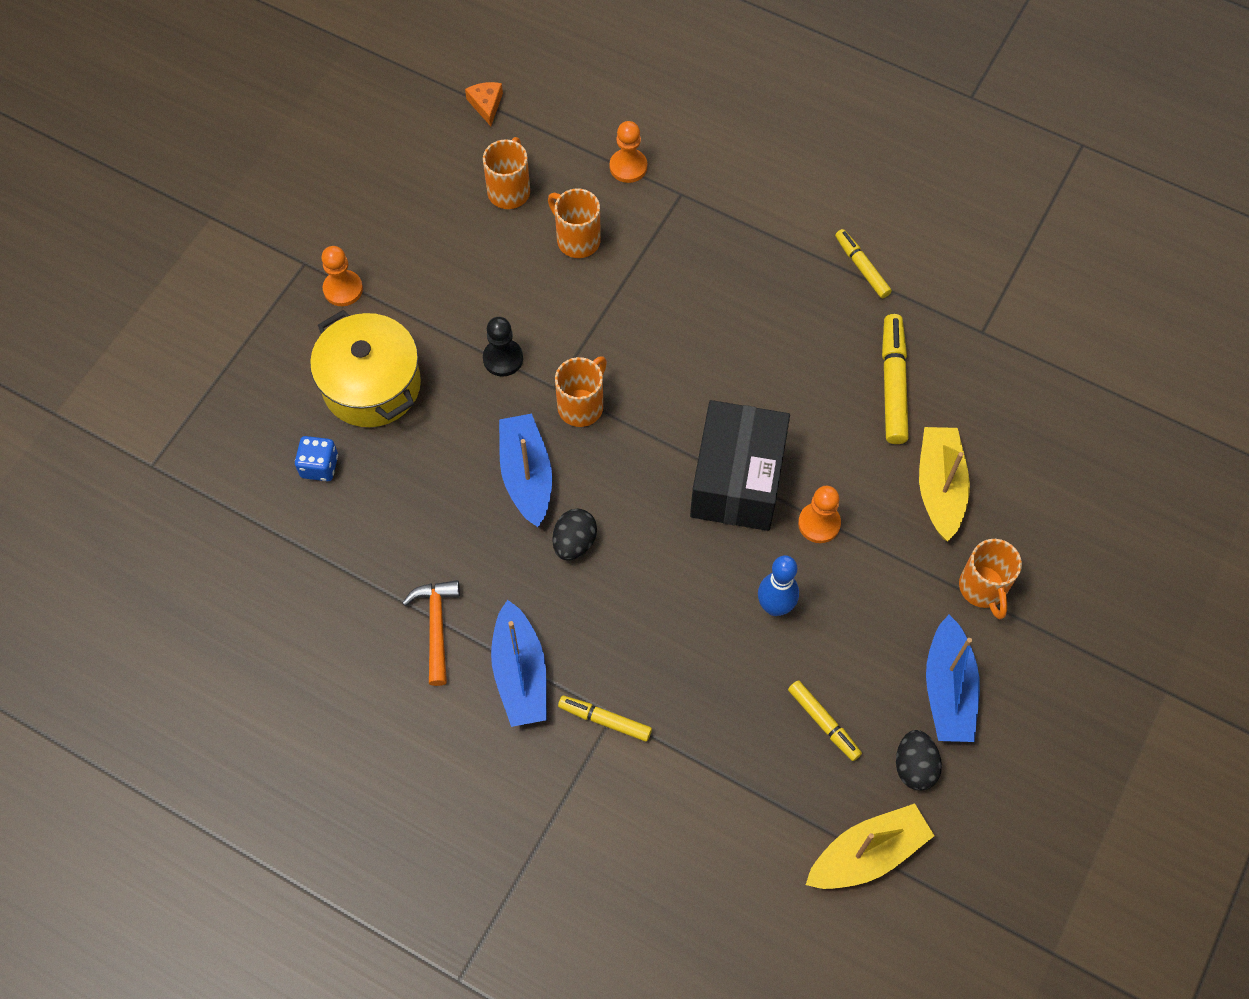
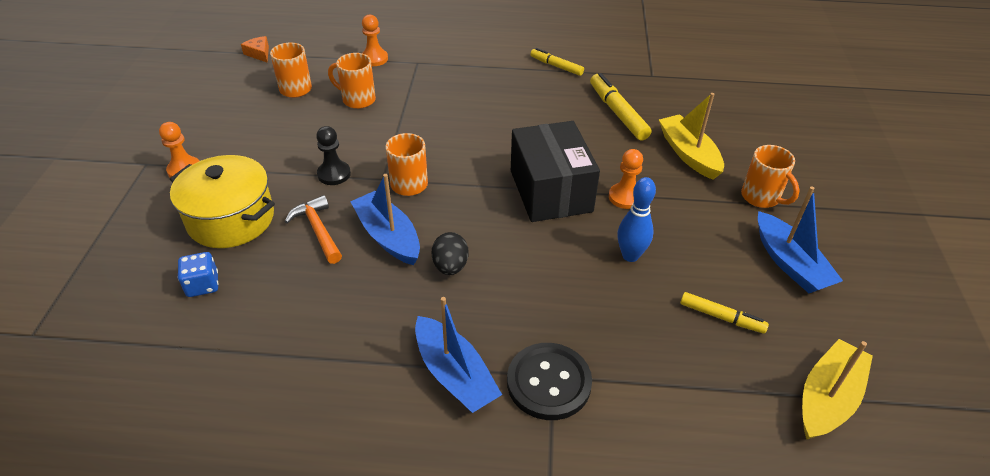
camera: 25 degrees left, 20 degrees down
(436, 626) = (360, 366): orange hammer -> orange hammer (318, 230)
(605, 720) = (548, 382): yellow marker -> black button
(914, 766) = (809, 321): black egg -> none

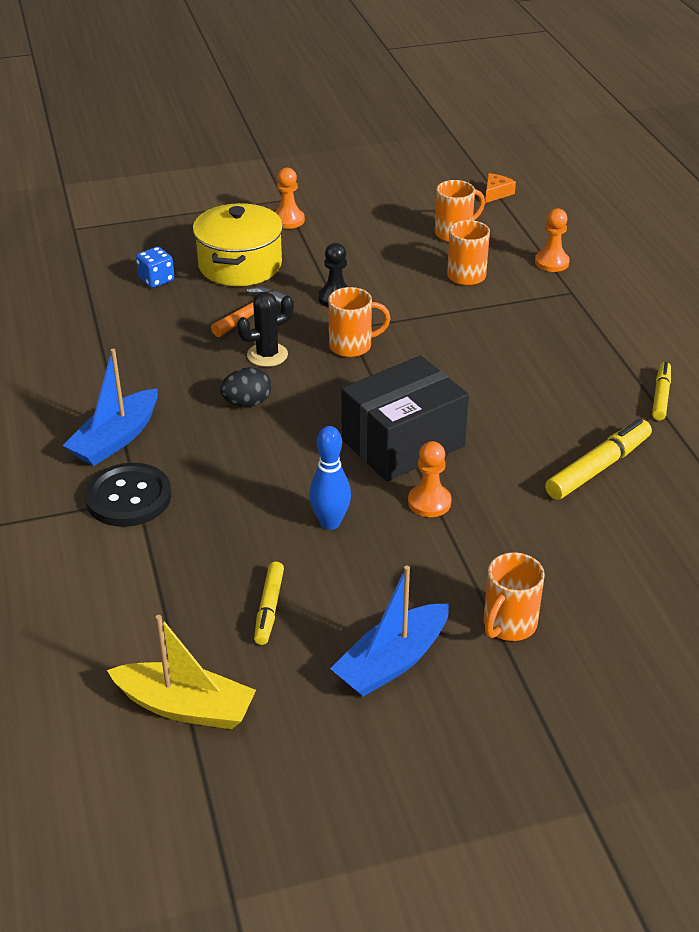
camera: 70 degrees right, 5 degrees down
(388, 236) = (267, 355): blue boat -> black cactus
(688, 154) = (555, 545): yellow boat -> none

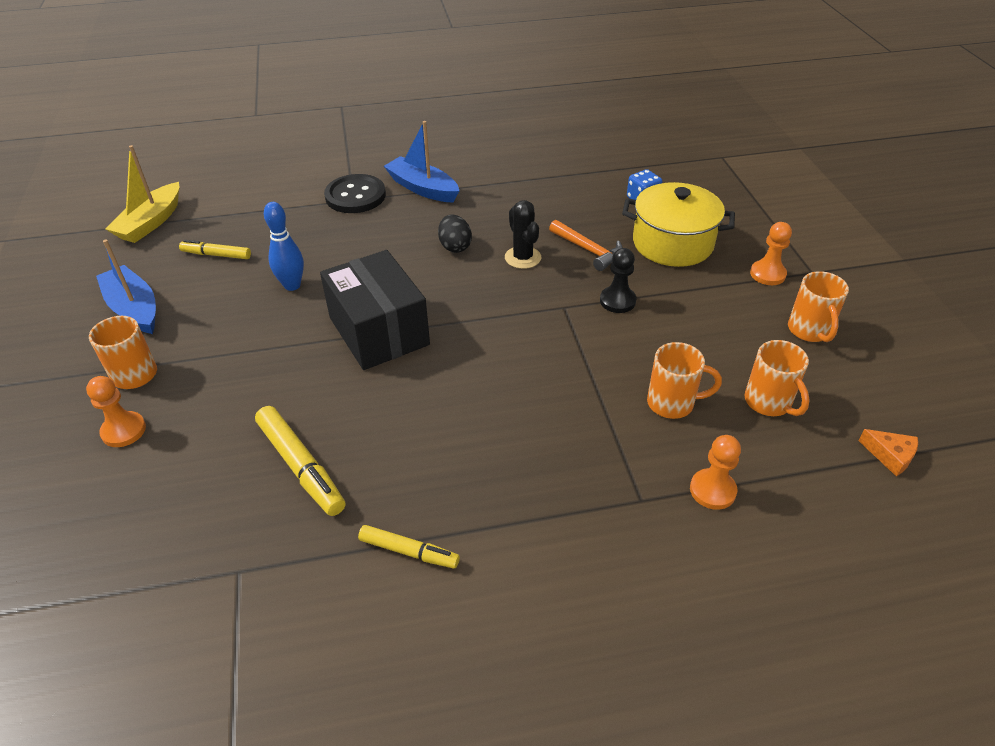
camera: 95 degrees right, 5 degrees up
(352, 346) = (533, 308): orange mug -> orange mug (809, 331)
(429, 502) = (295, 341): orange pawn -> orange pawn (123, 431)

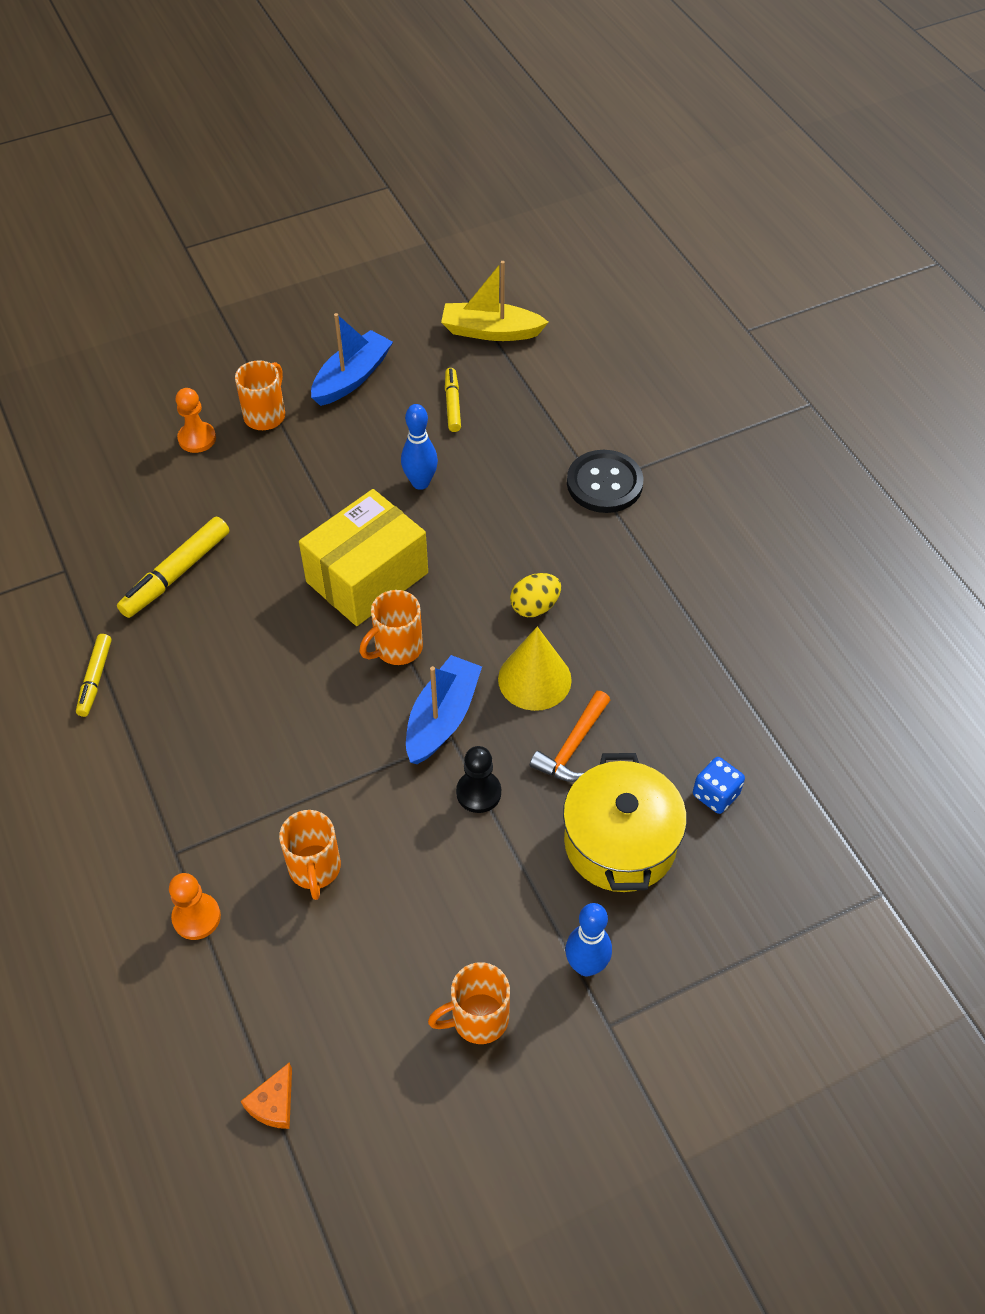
camera: 75 degrees right, 10 degrees up
(379, 331) = (367, 577): black box -> yellow box
(422, 188) = (646, 543): blue boat -> blue boat (442, 718)
(455, 246) = (535, 607): black egg -> yellow egg
(523, 258) = (534, 679): black cactus -> yellow cone
(767, 274) = (586, 965): orange pawn -> blue bowling pin
(769, 402) = (335, 970): orange mug -> orange mug (397, 648)

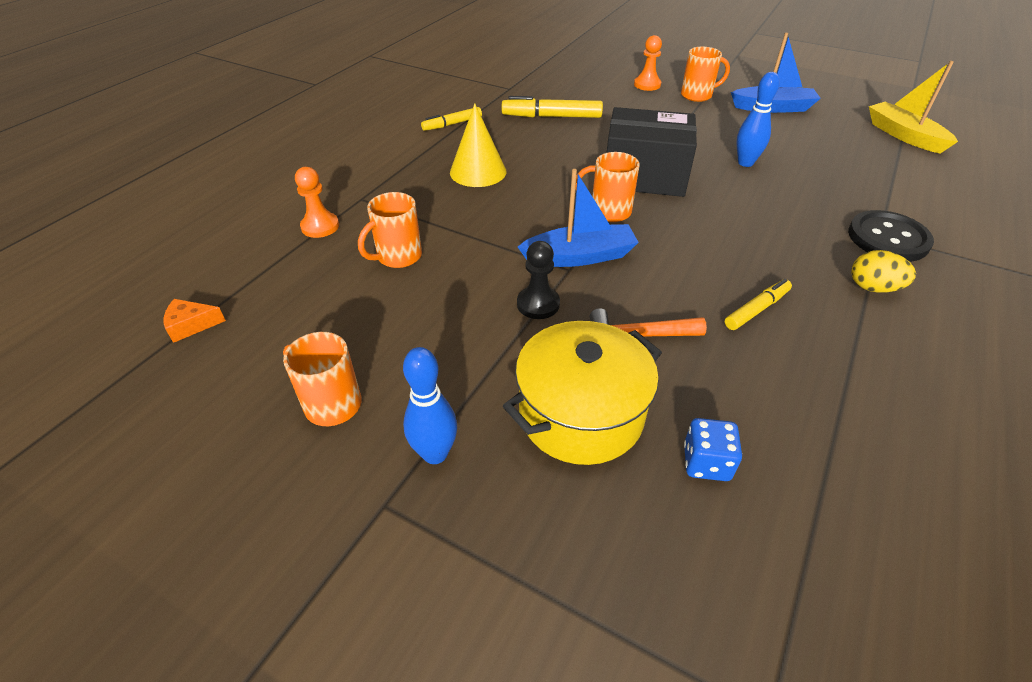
camera: 55 degrees right, 10 degrees down
(367, 577) = (644, 176): yellow box -> black box
(452, 404) = (823, 147): yellow marker -> yellow marker (756, 309)
(534, 679) = (670, 285): yellow cone -> yellow cone (478, 172)
(535, 607) = (731, 256): yellow egg -> yellow egg (873, 288)

